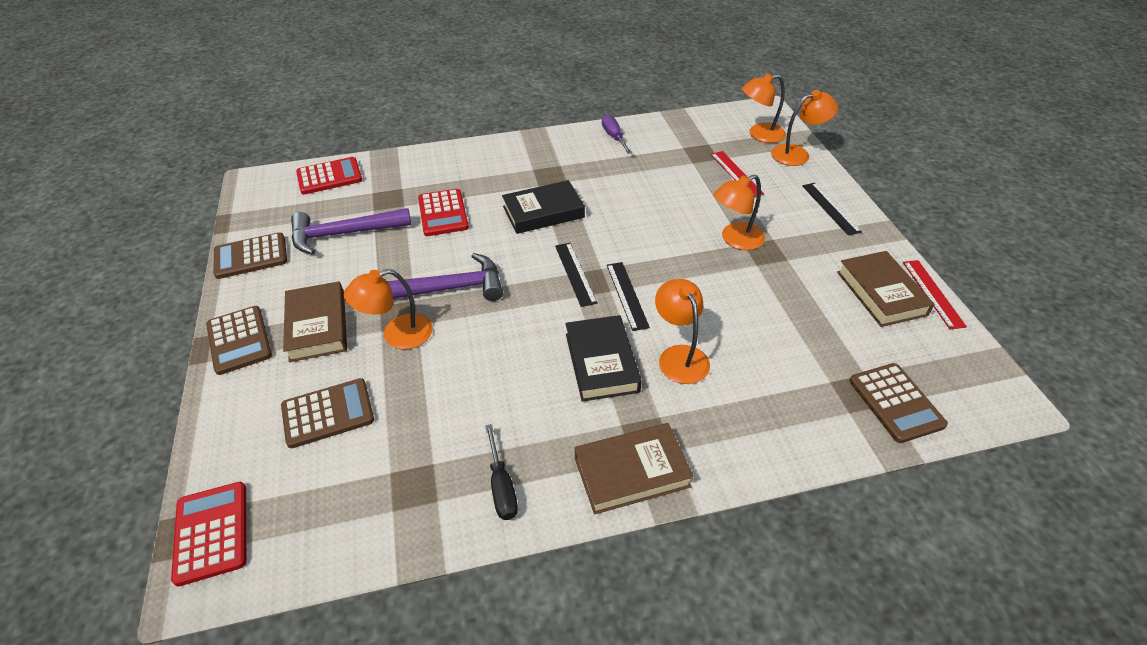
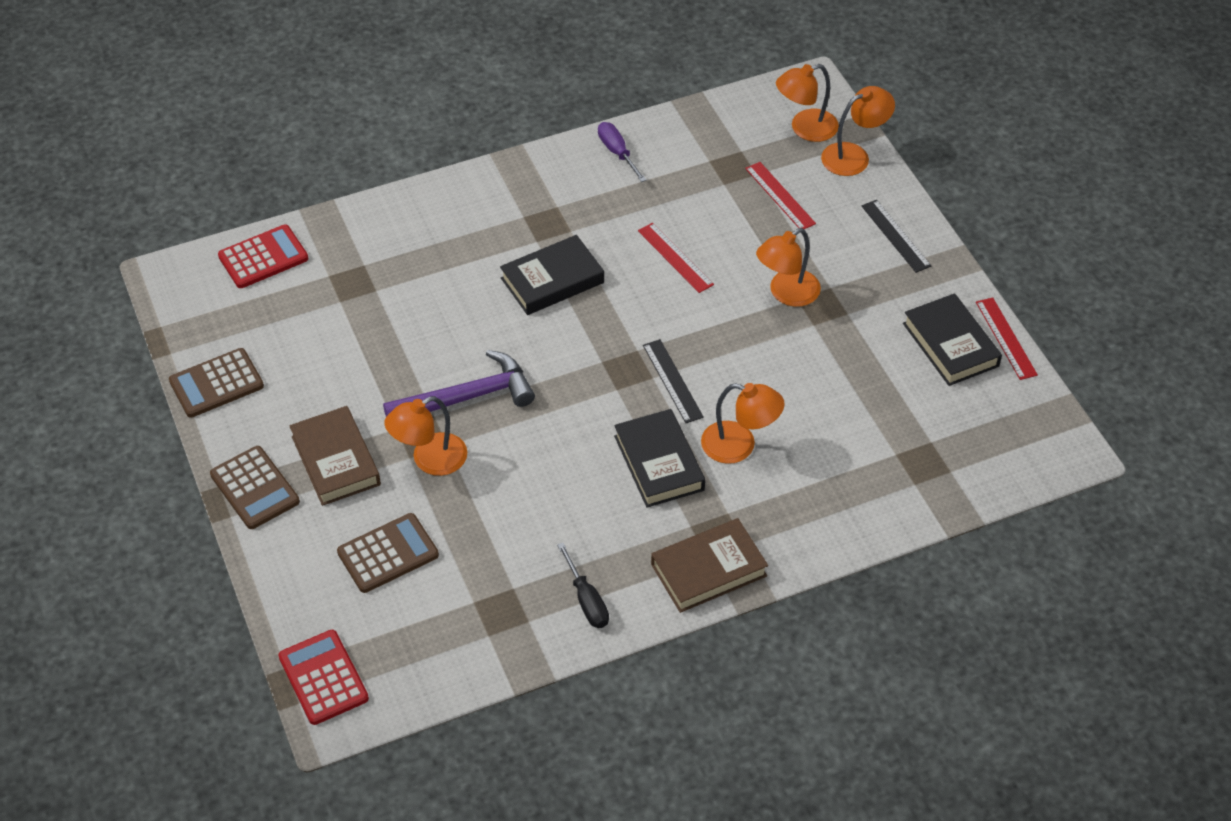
camera: 10 degrees left, 5 degrees up
(343, 234) = (316, 340): purple hammer -> none
(443, 213) = (429, 296): red calculator -> none
(575, 273) = (609, 360): black ruler -> none
(645, 206) = (675, 257): none -> red ruler
(679, 356) = (739, 445): orange lamp -> orange lamp turned 135 degrees clockwise
(881, 293) = (950, 344): brown book -> black book
(896, 403) = (960, 468): brown calculator -> none

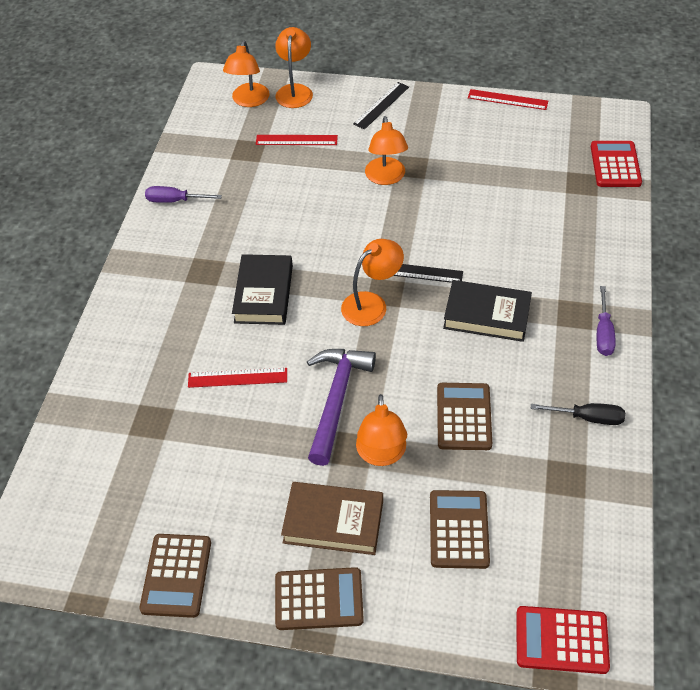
camera: 55 degrees left, 0 degrees up
(263, 257) = (64, 472): red calculator -> red calculator (615, 165)
(516, 501) = (463, 417): none -> brown calculator
(675, 257) = (303, 217): red ruler -> red ruler (237, 378)
(708, 570) = (603, 334): brown book -> purple screwdriver
(739, 445) = (502, 264): orange lamp -> orange lamp (371, 304)
(895, 236) = (381, 105): black ruler -> black ruler turned 60 degrees counterclockwise
(950, 344) = (493, 125): black book -> none

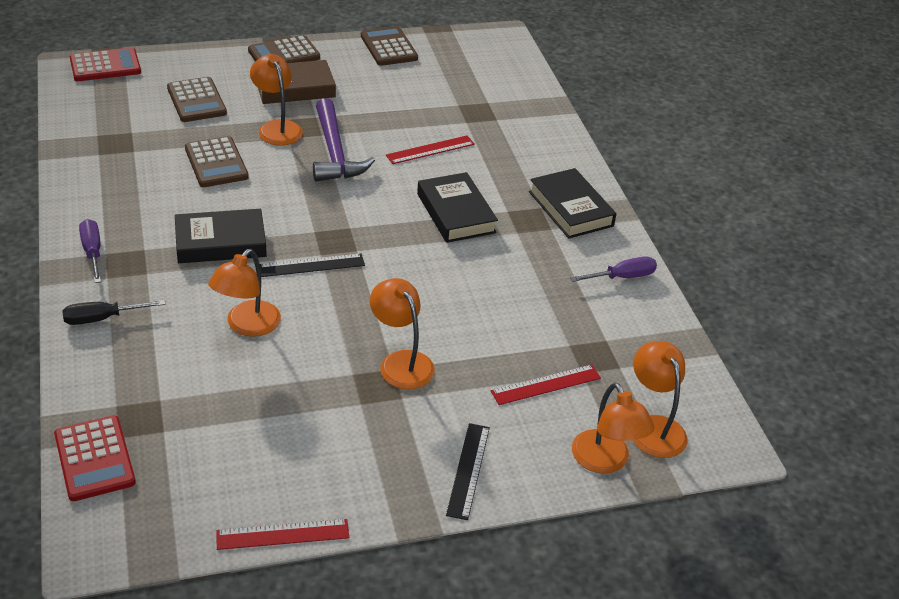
camera: 150 degrees right, 10 degrees down
(159, 273) = (571, 209): none -> black book
(371, 304) = (343, 227): orange lamp -> orange lamp (247, 326)
(588, 418) = (100, 184): black screwdriver -> black screwdriver (101, 319)

